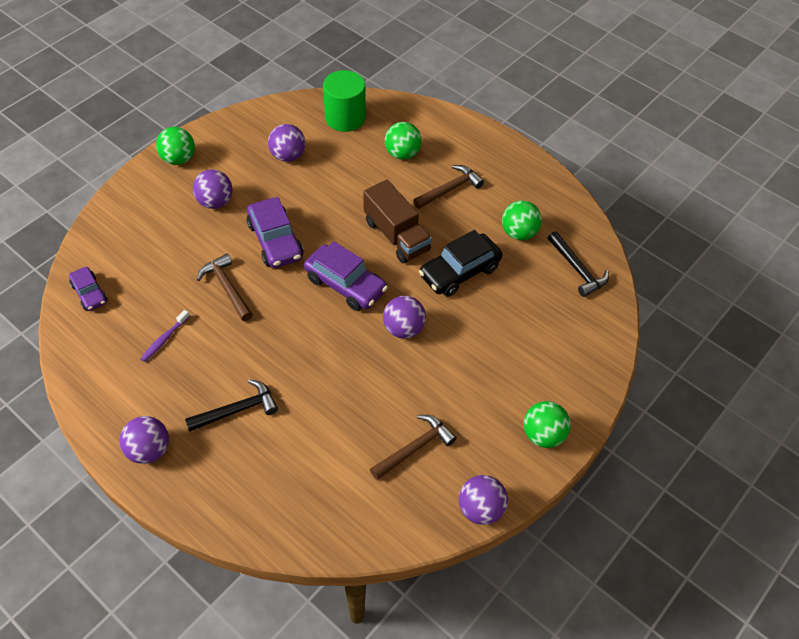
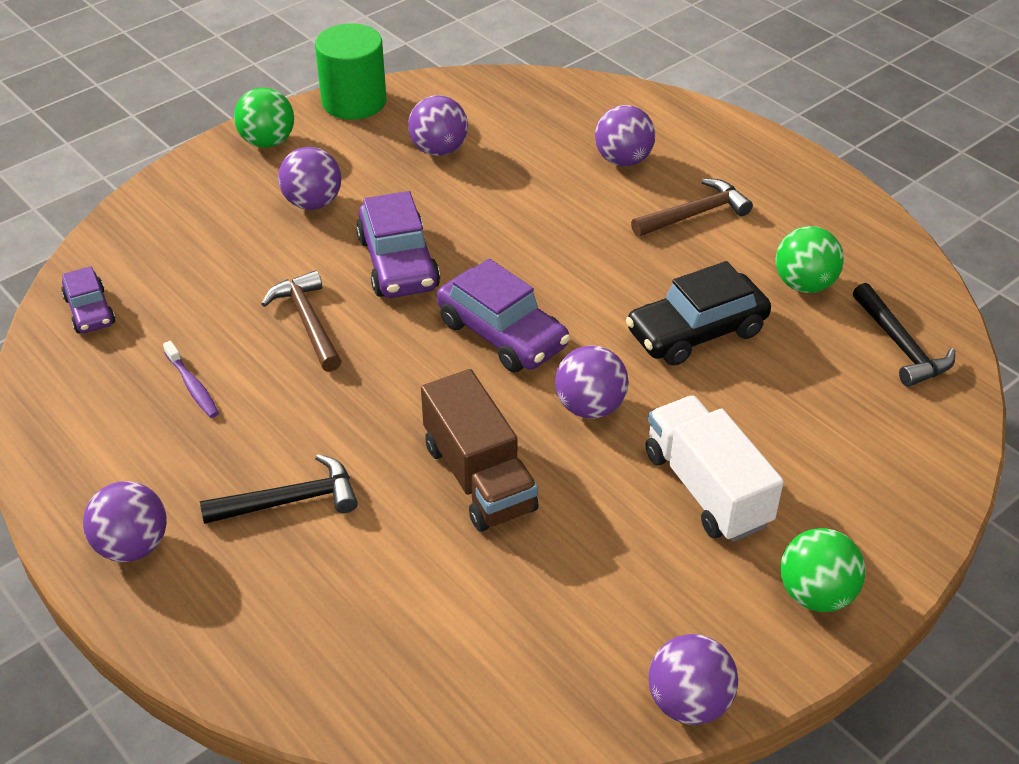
camera: 10 degrees right, 10 degrees down
(164, 339) = (192, 386): purple toothbrush -> purple toothbrush turned 75 degrees counterclockwise
(345, 118) = (538, 106): green cylinder -> green cylinder (354, 101)
(396, 236) = (597, 272): brown truck -> brown truck (479, 477)
(402, 154) = (623, 160): green ball -> purple ball
(415, 448) = (584, 591): brown hammer -> none
(476, 375) = (706, 489): none -> white truck

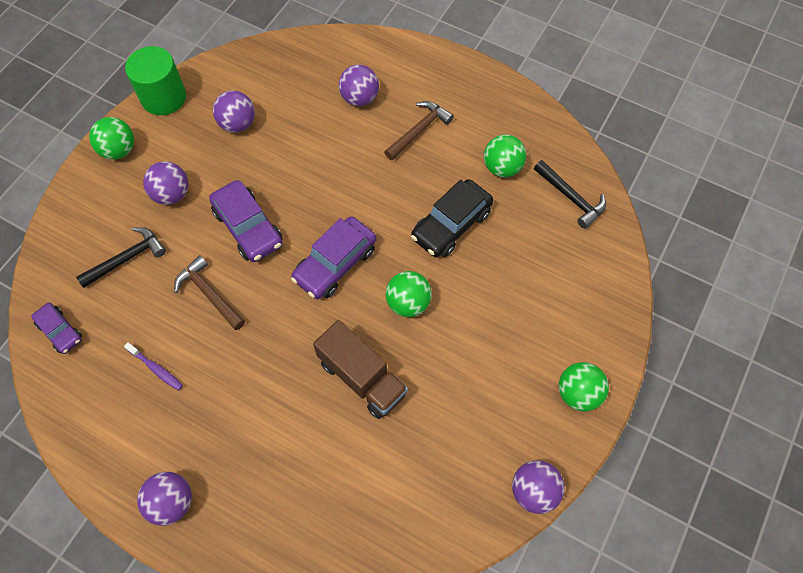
camera: 20 degrees left, 20 degrees up
(290, 501) = (255, 434): black hammer -> black hammer (127, 258)
(502, 334) = (335, 264): purple car -> purple car turned 105 degrees clockwise
(590, 407) = (408, 303): purple ball -> green ball
(706, 489) = (495, 340): white truck -> none

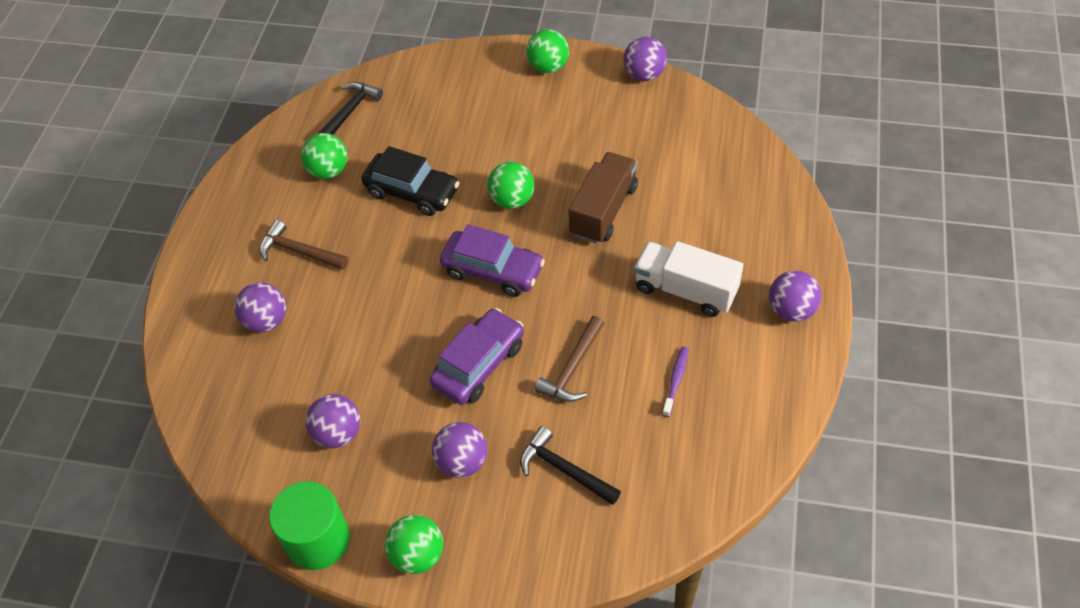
camera: 105 degrees left, 10 degrees down
(60, 331) = (680, 495): purple car -> none
(239, 415) = (685, 290): none -> white truck

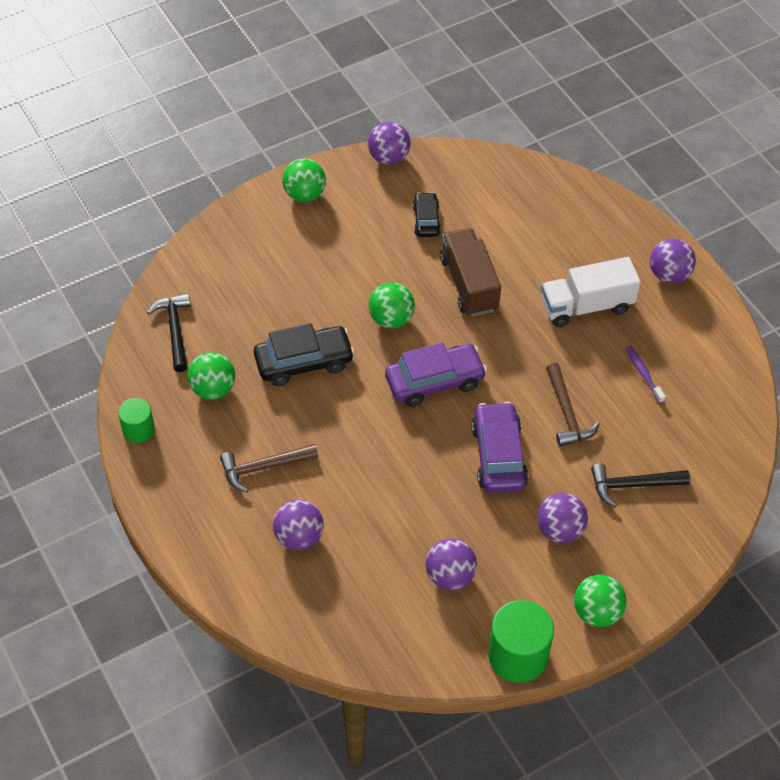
camera: 45 degrees left, 0 degrees up
(249, 167) = (138, 430): none -> green cylinder
(622, 140) = (426, 220): none -> black car

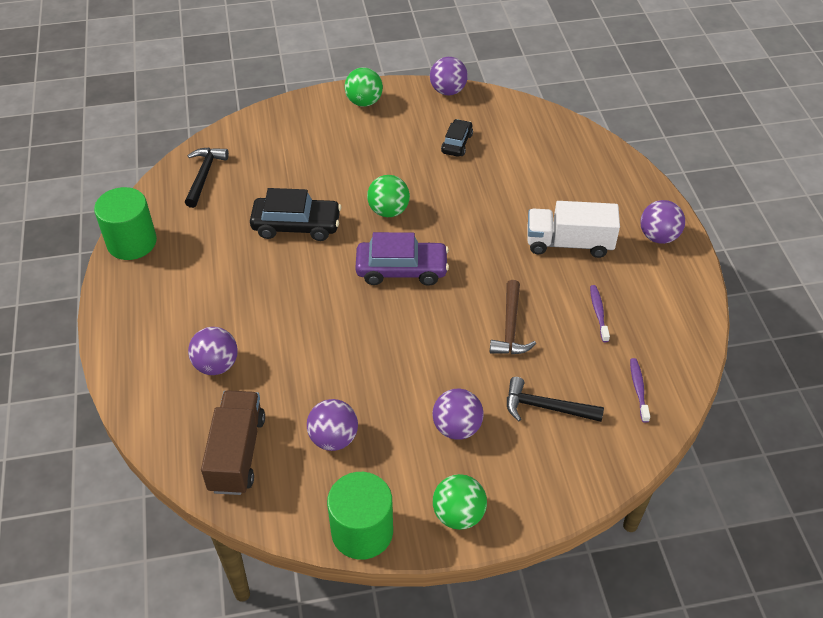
camera: 20 degrees right, 5 degrees down
(138, 430) = (132, 242): green cylinder -> green cylinder, size x1.72
(213, 389) = (210, 227): green ball -> none
(264, 467) = (217, 299): brown hammer -> none
(469, 284) = (470, 200): brown truck -> brown truck (237, 453)
(498, 456) = (429, 346): purple car -> none
(709, 441) = (638, 389): none -> purple toothbrush

